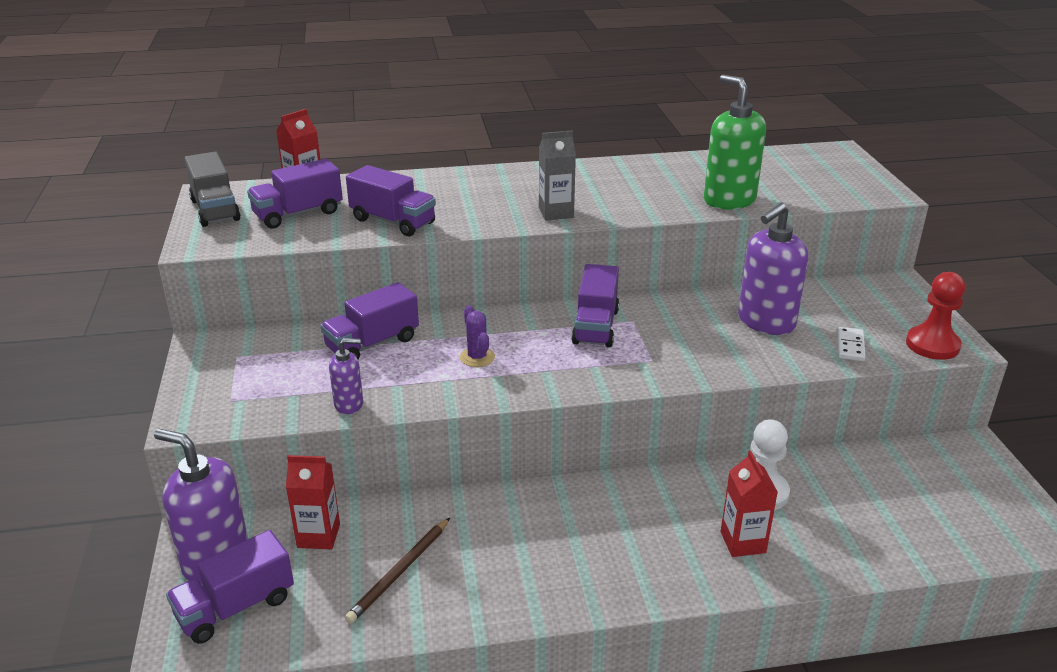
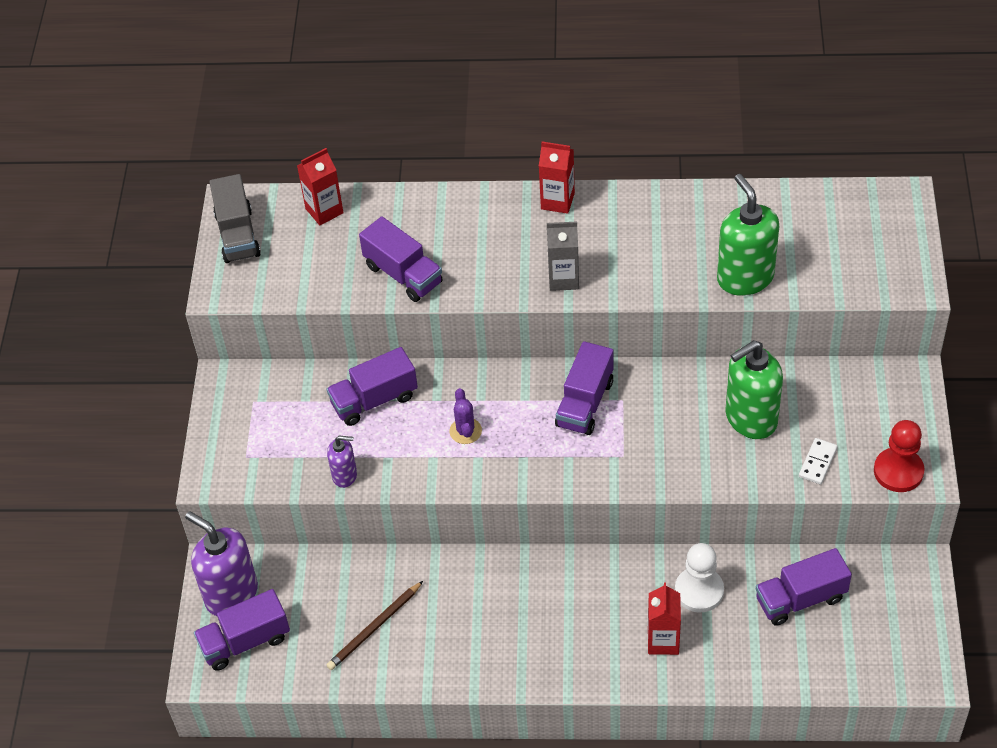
camera: 15 degrees right, 20 degrees up
(298, 214) = (315, 251): purple truck -> purple truck (800, 599)
(318, 536) = (314, 582): red carton -> red carton (557, 201)
(766, 322) = (750, 418): purple soap dispenser -> green soap dispenser

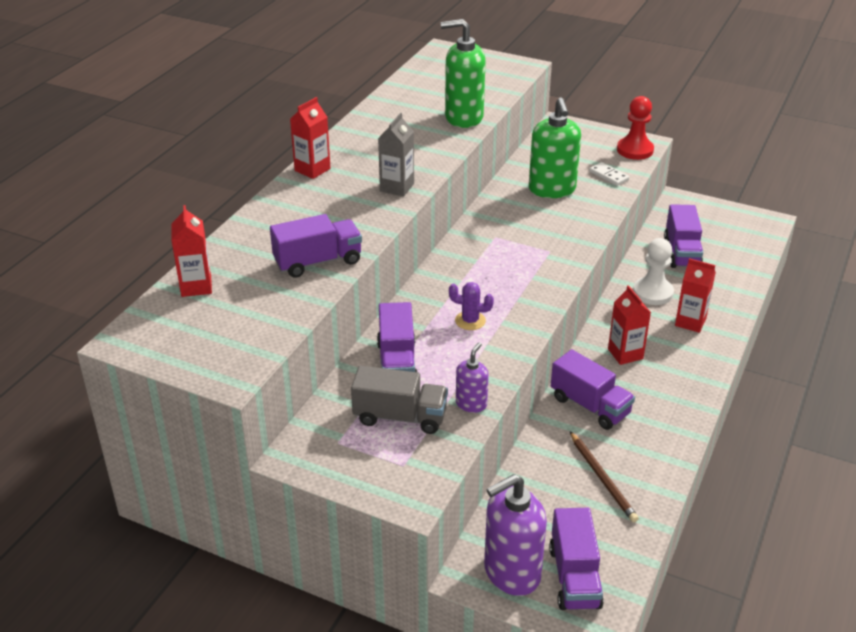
camera: 70 degrees left, 15 degrees down
(237, 235) = (169, 347): grey truck -> grey truck (400, 417)
(572, 595) = (625, 354): none -> red carton
(585, 403) = (485, 254): purple truck -> purple truck (590, 406)

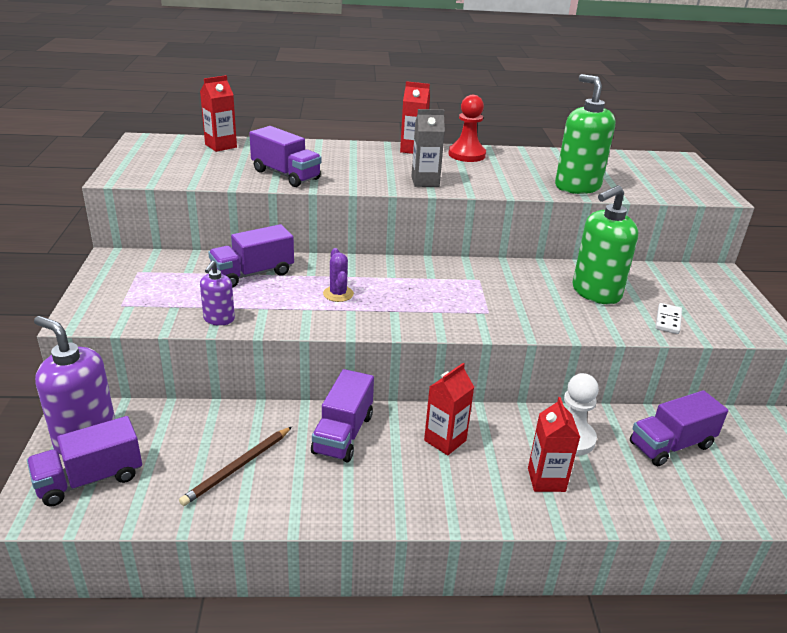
camera: 60 degrees right, 5 degrees down
(400, 417) = (183, 290): grey truck -> none
(471, 404) = (219, 319): purple soap dispenser -> purple soap dispenser turned 105 degrees clockwise
(635, 150) = (743, 327): red pawn -> red pawn (466, 155)

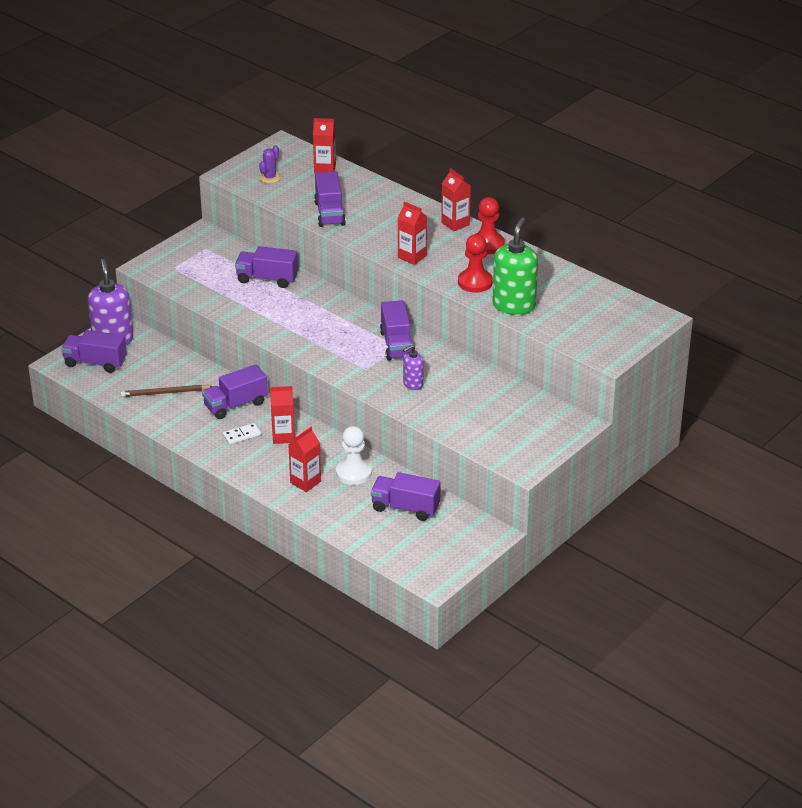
camera: 45 degrees right, 5 degrees up
(219, 319) = (211, 301): purple soap dispenser -> purple soap dispenser (413, 384)
(338, 294) = (297, 315): purple cactus -> purple cactus (270, 177)
(425, 182) = (412, 257): grey carton -> red carton
(474, 278) = (396, 345): none -> purple truck
(513, 182) = (475, 282): none -> red pawn
(595, 293) = (459, 391): green soap dispenser -> none
(668, 320) = (470, 429): white domino -> white domino (242, 435)

